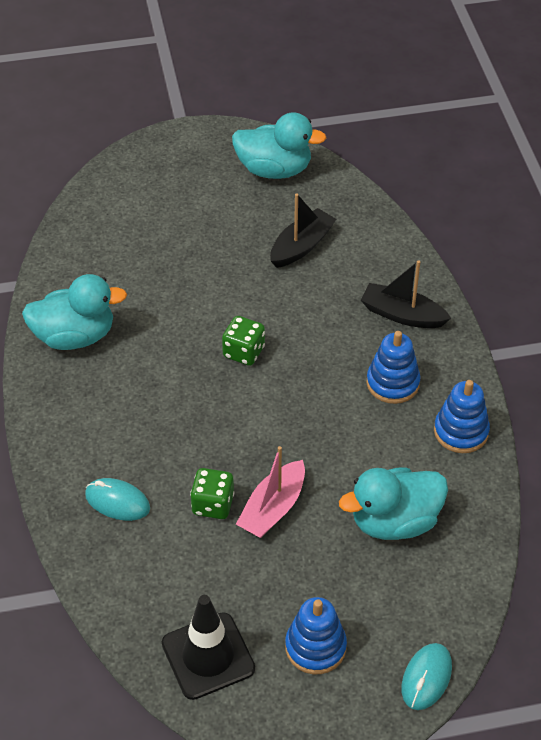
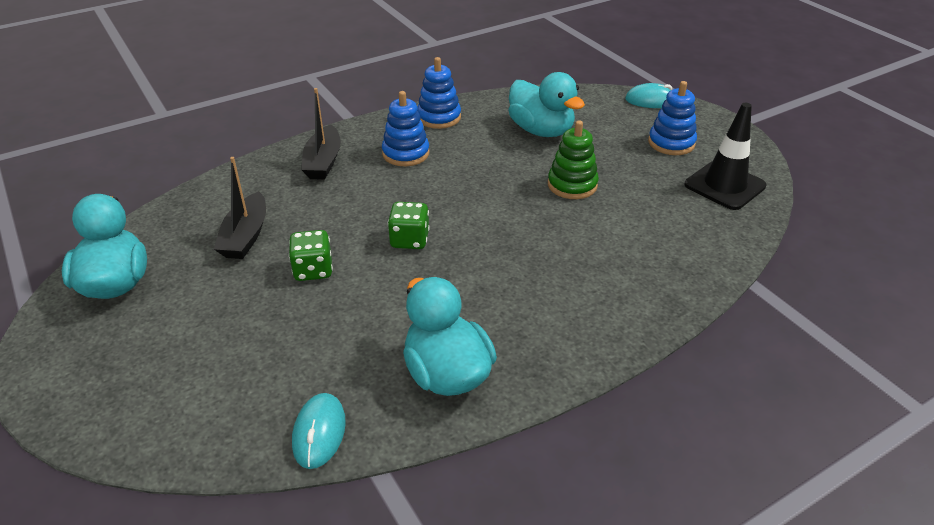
camera: 110 degrees left, 10 degrees down
(117, 502) = (634, 271): turquoise mouse -> turquoise mouse (319, 433)
(213, 504) = (593, 216): green dice -> green dice (313, 270)
(273, 508) = (572, 185): pink boat -> green stacking toy
(301, 246) = (246, 236): black boat -> black boat turned 105 degrees counterclockwise

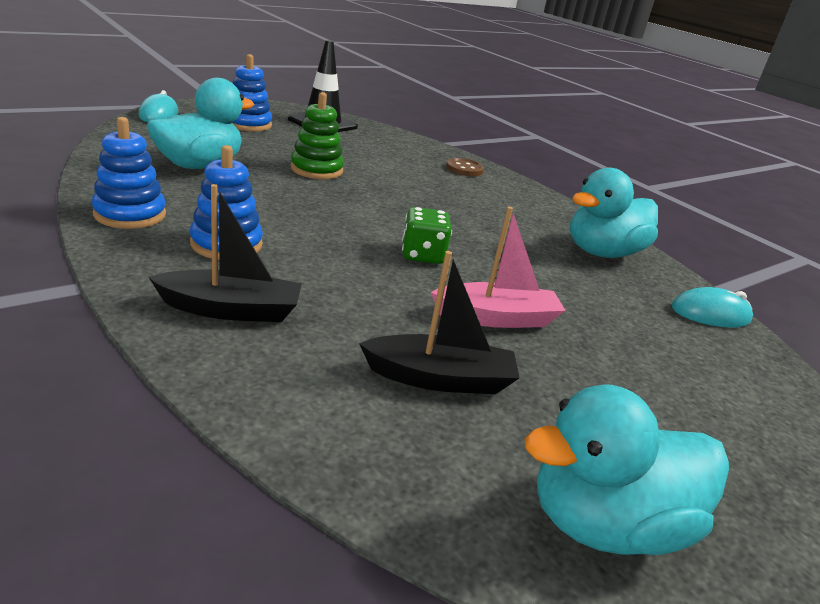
camera: 100 degrees left, 10 degrees down
(313, 270) = (496, 318): green dice -> pink boat
(651, 289) = (464, 169): none -> brown button

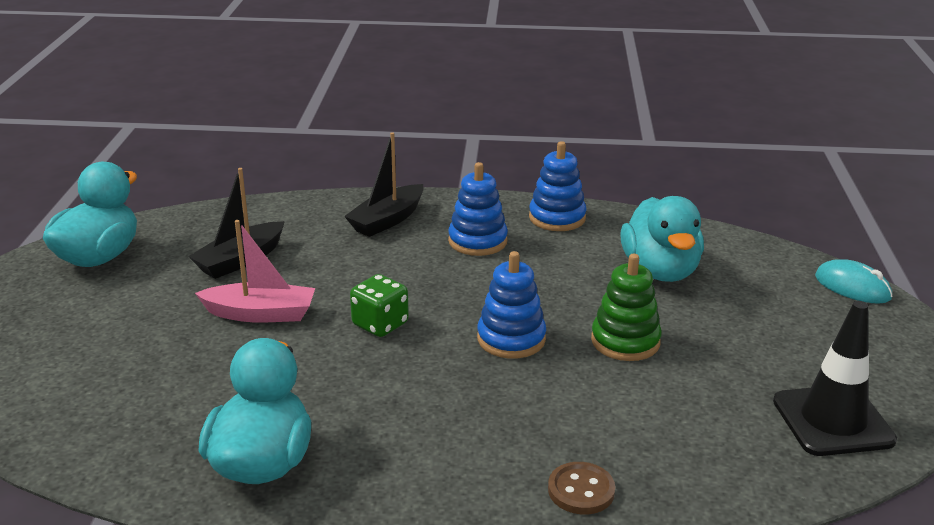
camera: 135 degrees right, 0 degrees up
(248, 124) = (818, 344): blue stacking toy -> blue stacking toy (511, 339)
(496, 318) = (260, 314): pink boat -> pink boat turned 120 degrees counterclockwise
(710, 314) = (97, 455): turquoise mouse -> none

